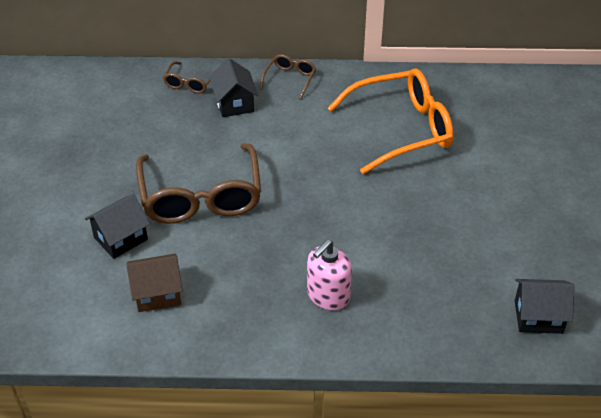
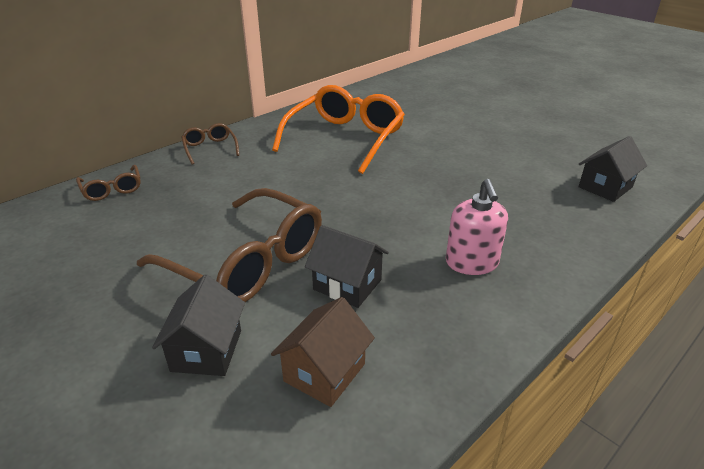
camera: 45 degrees left, 10 degrees down
(234, 104) = (181, 183): black house -> black house (347, 285)

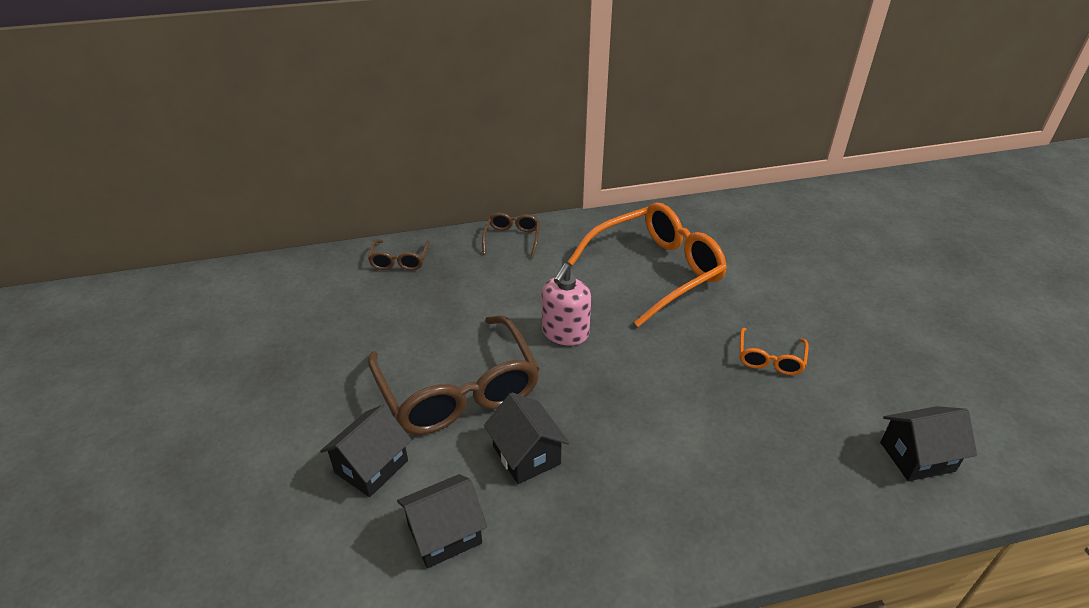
camera: 30 degrees right, 5 degrees up
(324, 372) = (444, 534): brown house -> black house
(470, 165) = (770, 359): none -> orange glasses
(472, 263) = (664, 486): pink soap dispenser -> pink soap dispenser (565, 333)

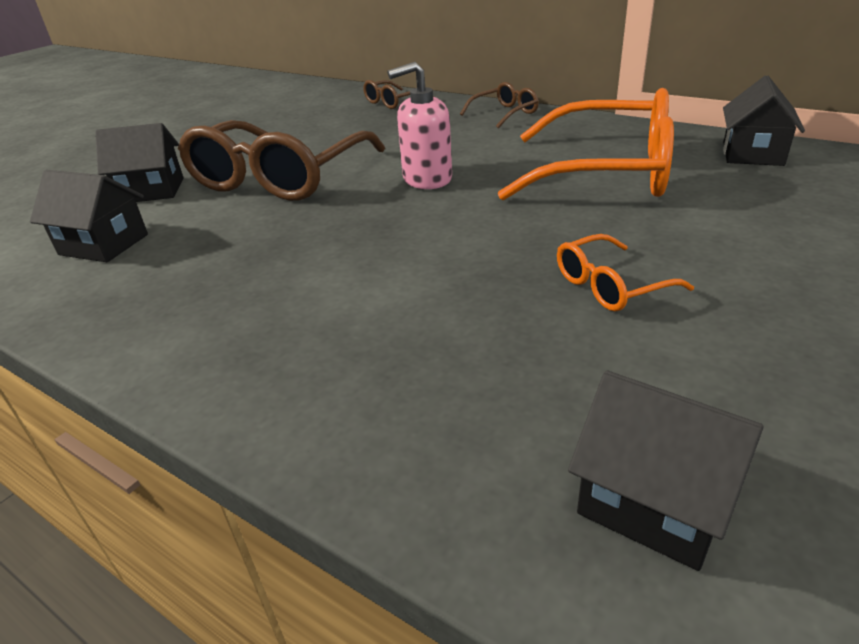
camera: 50 degrees right, 5 degrees down
(526, 455) = (239, 233): black house -> black house (752, 154)

